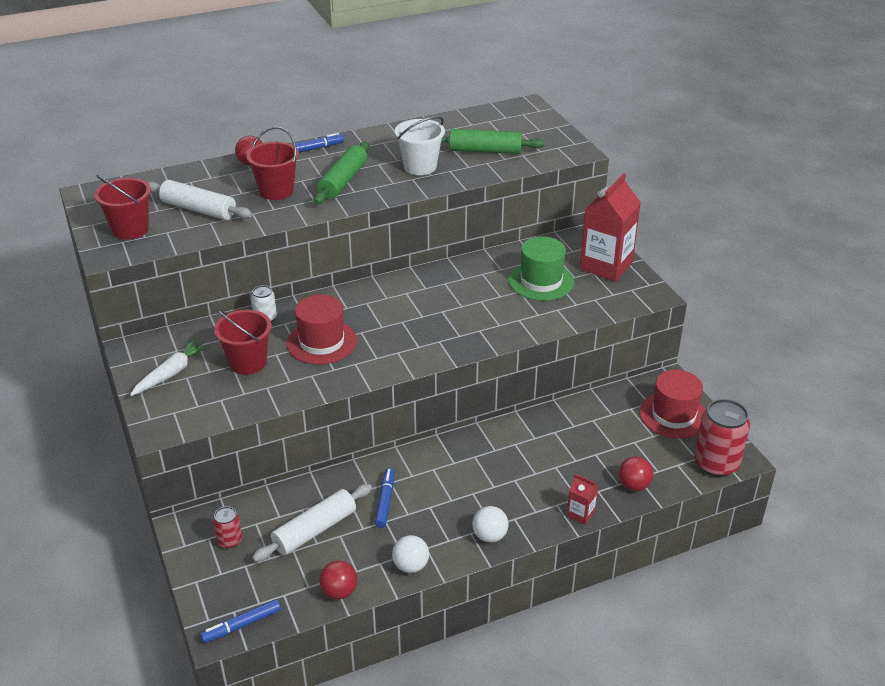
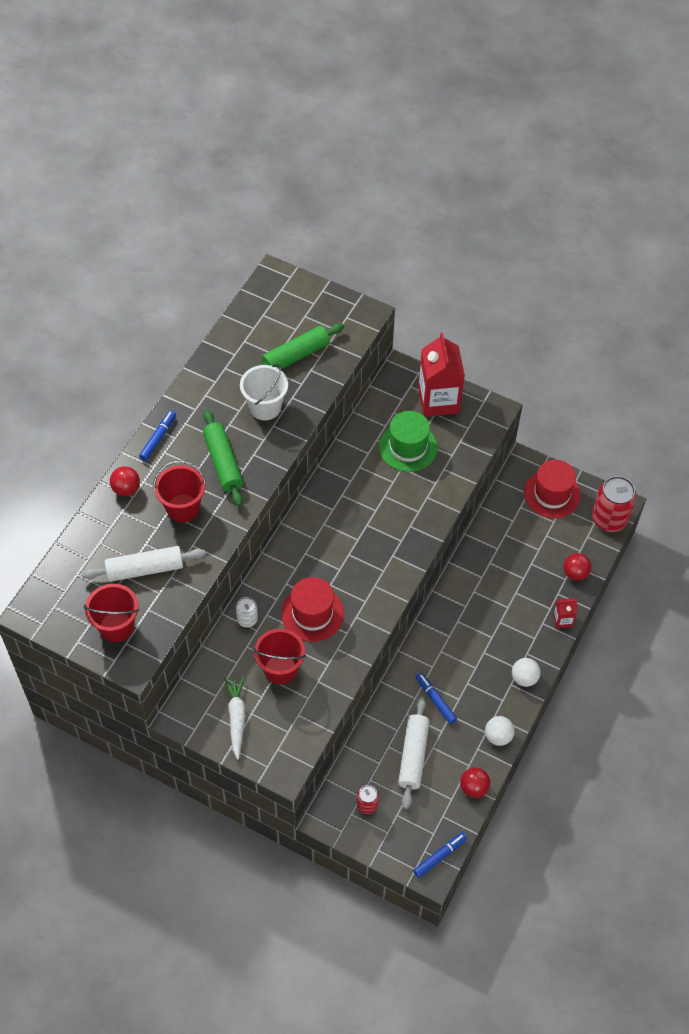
camera: 40 degrees left, 20 degrees up
(242, 625) = (440, 856): blue marker -> blue marker turned 150 degrees counterclockwise

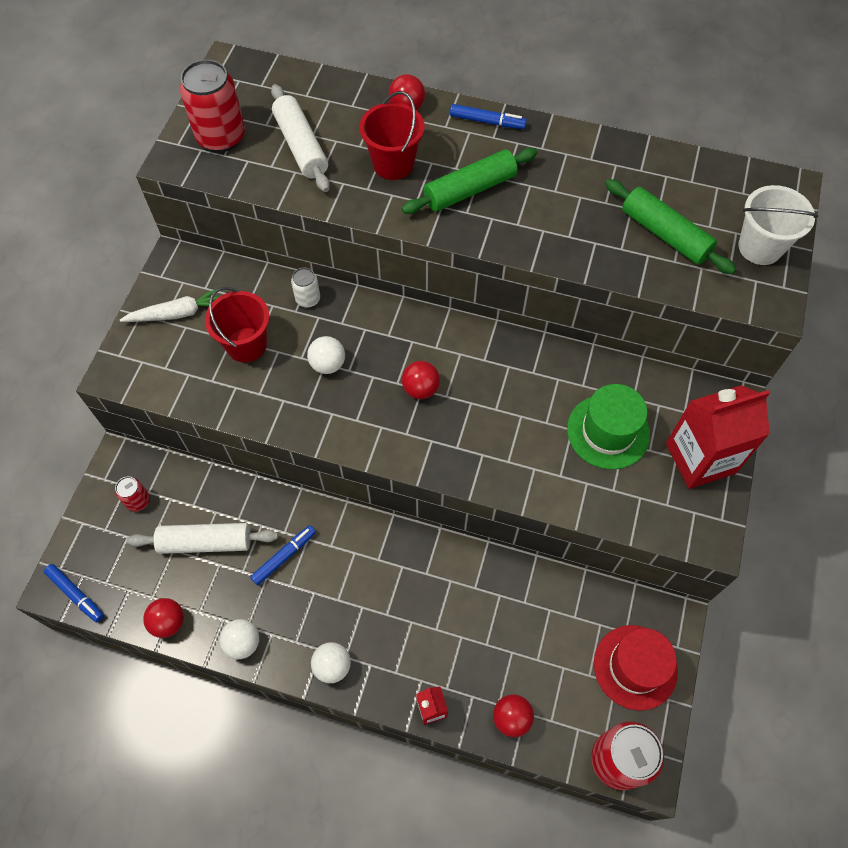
camera: 80 degrees right, 5 degrees up
(116, 626) = (221, 137): red bucket -> red can
(265, 407) = (569, 216): white bucket -> white bucket (760, 247)
(312, 613) = (328, 364): red hat -> white ball
(348, 554) = (420, 389): none -> red ball

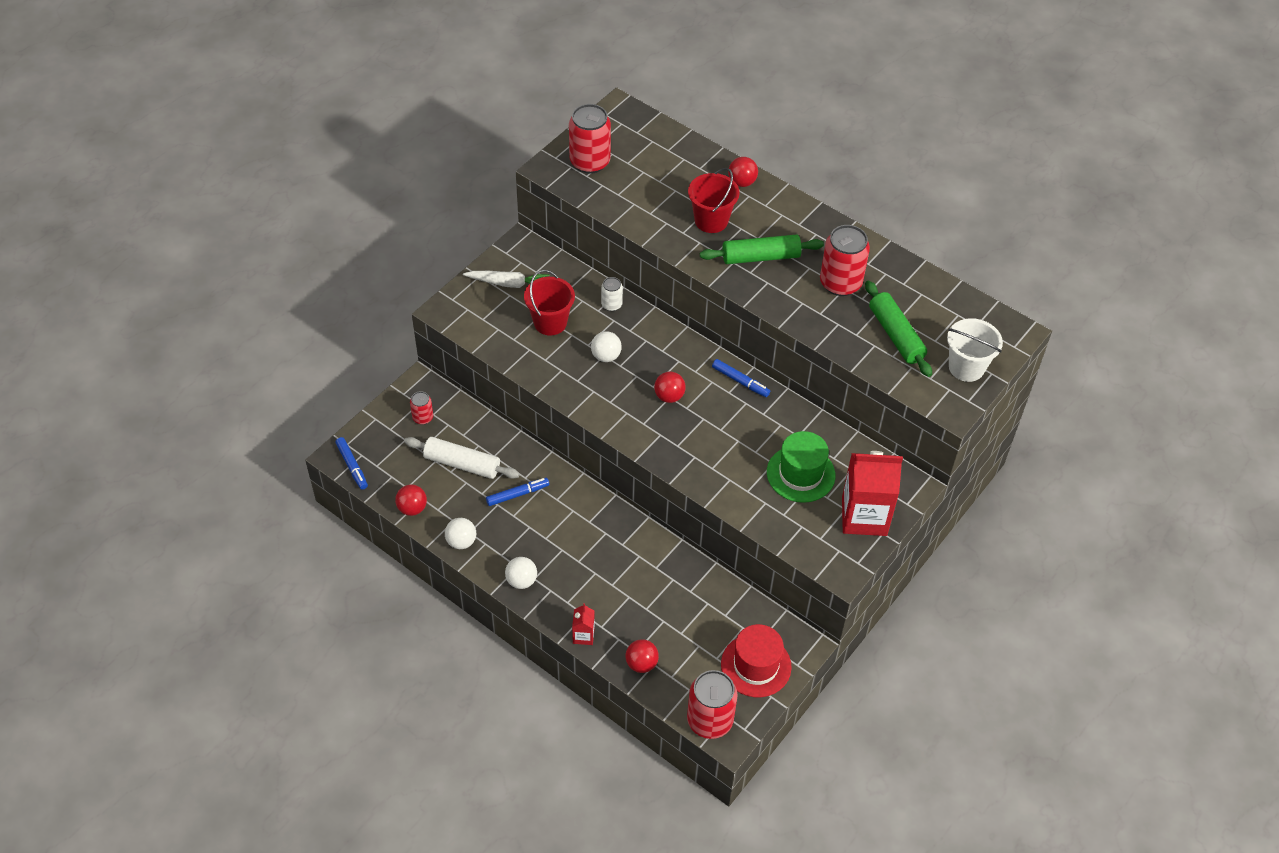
camera: 20 degrees right, 10 degrees down
(301, 146) = (647, 186): white rolling pin -> none
(487, 121) = (800, 211): blue marker -> blue marker (740, 381)
(573, 192) = (840, 283): none -> red can

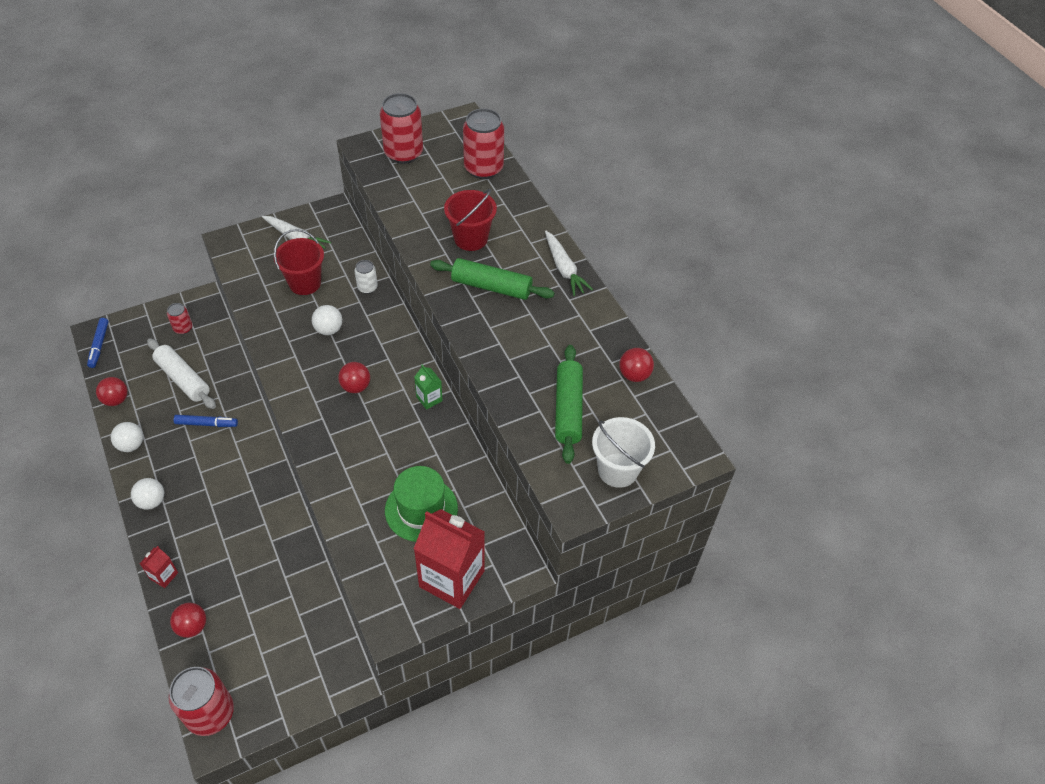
camera: 25 degrees right, 0 degrees up
(740, 381) = (429, 399): blue marker -> green carton
(742, 182) = (524, 215): red ball -> red ball (634, 375)
(756, 665) = (290, 678): red hat -> none
(809, 218) = (564, 268): none -> white carrot
(840, 283) = (549, 338): red can -> red can (483, 168)

